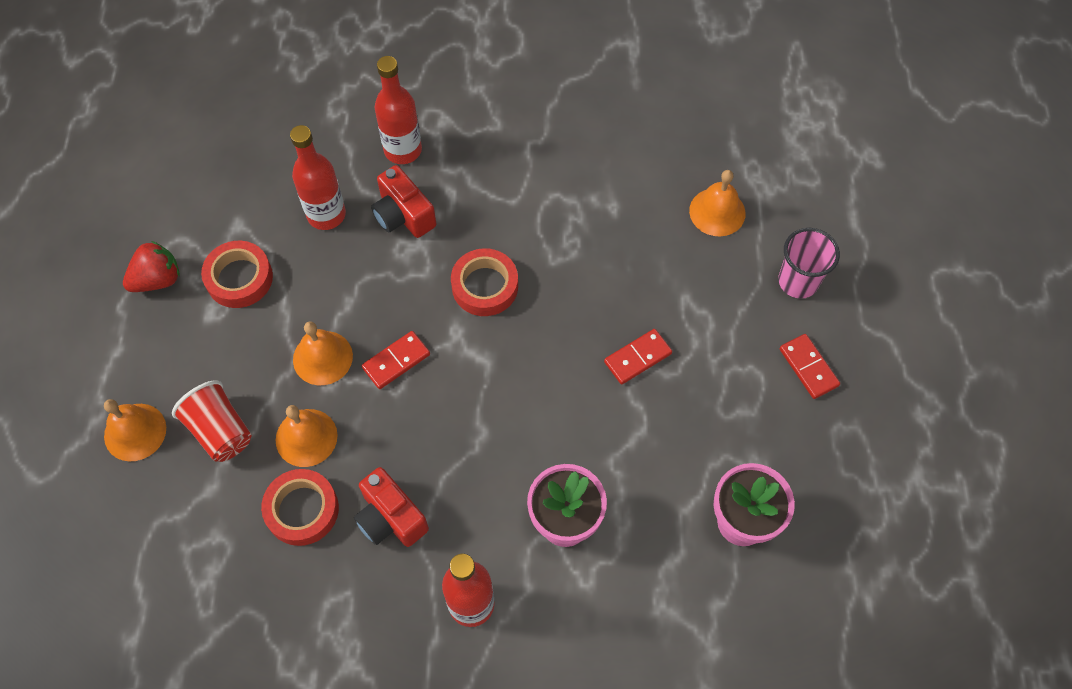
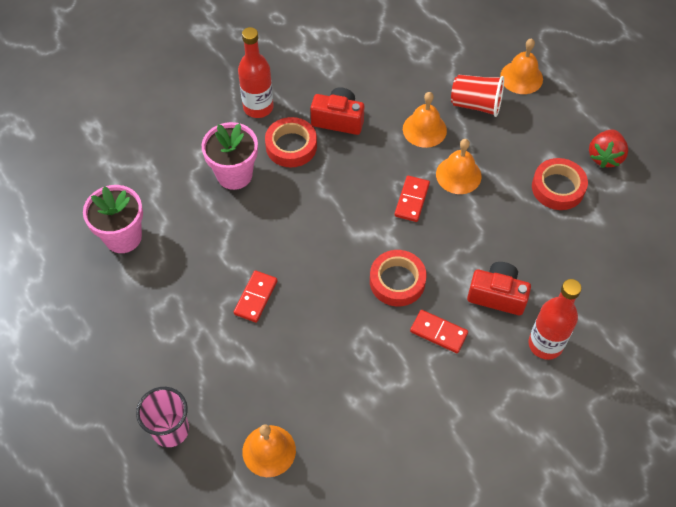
camera: 145 degrees right, 5 degrees down
(302, 510) = (391, 96): red tape -> red tape (291, 146)
(326, 214) = (548, 262): red bottle -> none
(808, 367) = (128, 365): red domino -> red domino (438, 332)

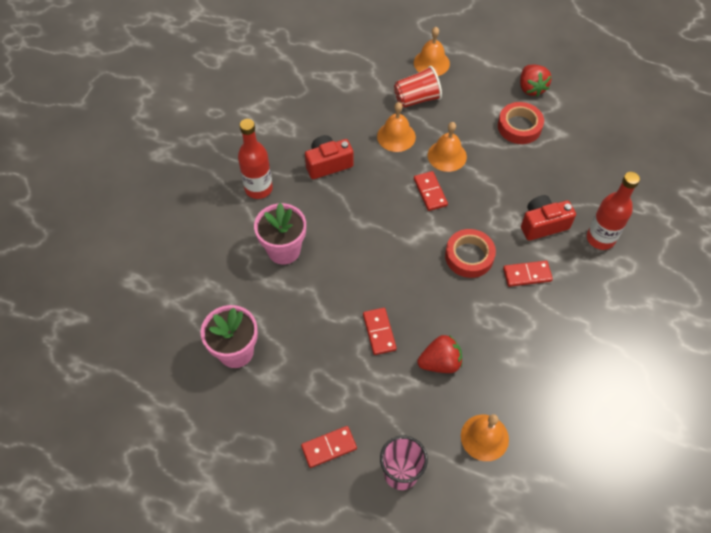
camera: 35 degrees left, 0 degrees up
(130, 367) = (329, 447): none -> red domino
(286, 359) = (440, 362): none -> red strawberry
(291, 146) = (309, 203): red tape -> none

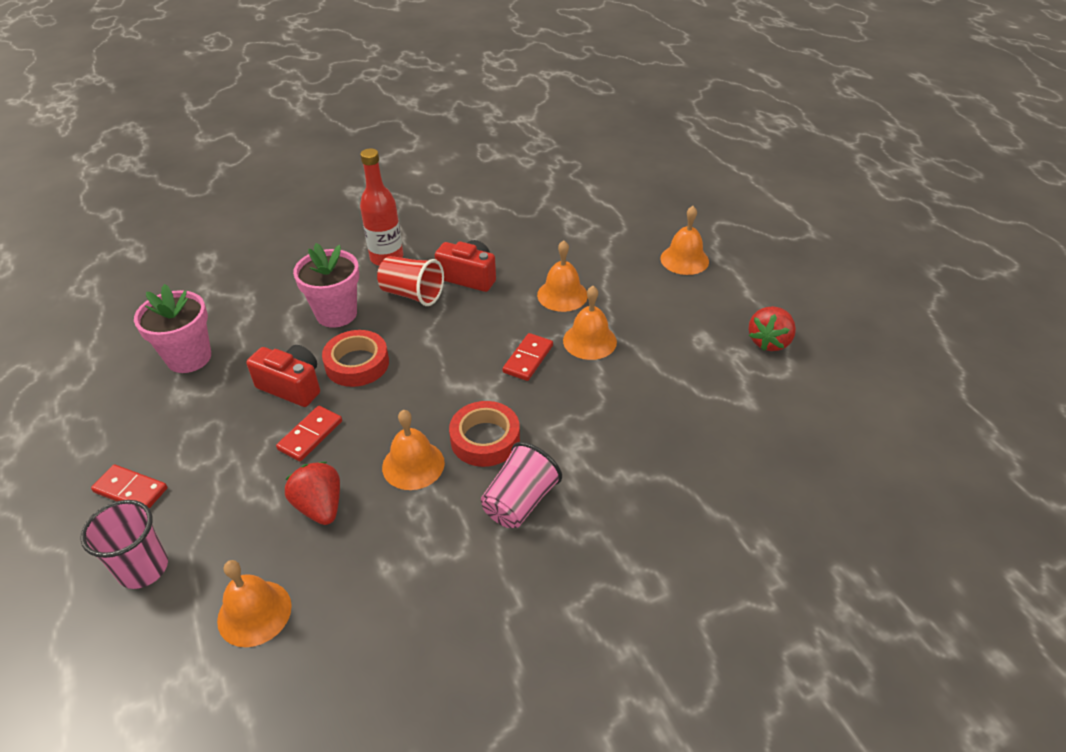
camera: 45 degrees right, 15 degrees down
(417, 99) = (627, 278): red cup -> red cup (412, 294)
(440, 362) = (320, 507): red strawberry -> red strawberry turned 150 degrees counterclockwise
(453, 300) = (413, 465): none -> orange bell
(519, 126) = (706, 366): red tape -> red tape (357, 364)
(527, 274) = (520, 502): red domino -> pink cup
(543, 224) = (605, 470): red camera -> red camera (292, 386)
(600, 238) = (656, 534): red bottle -> none

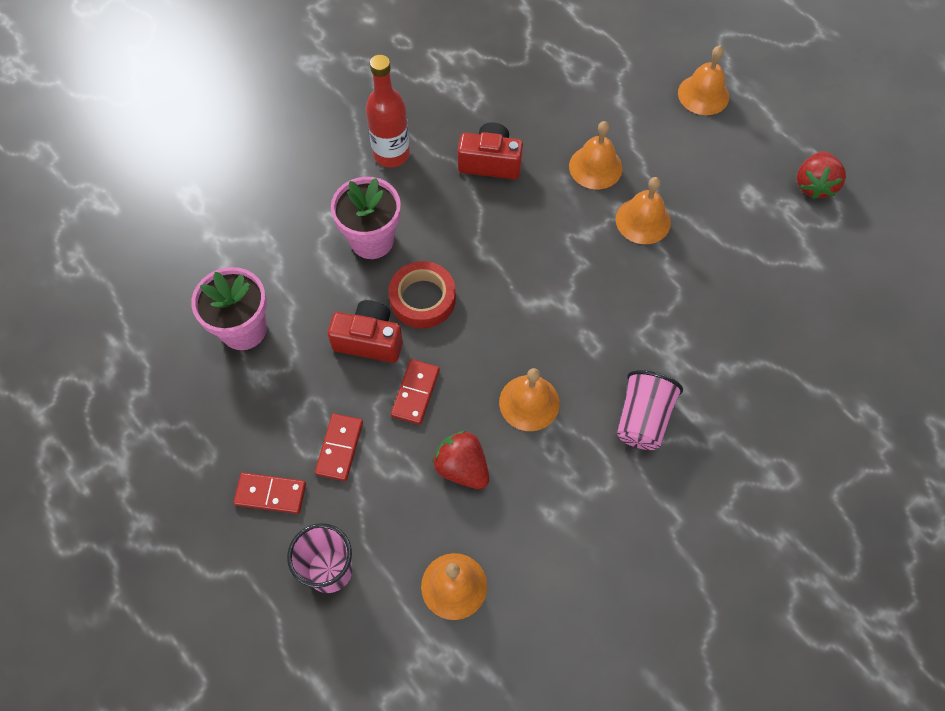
camera: 15 degrees left, 20 degrees up
(412, 294) = (440, 198): red cup -> none
(485, 439) = (585, 359): red tape -> none
(528, 359) = (591, 256): red domino -> red domino (340, 448)

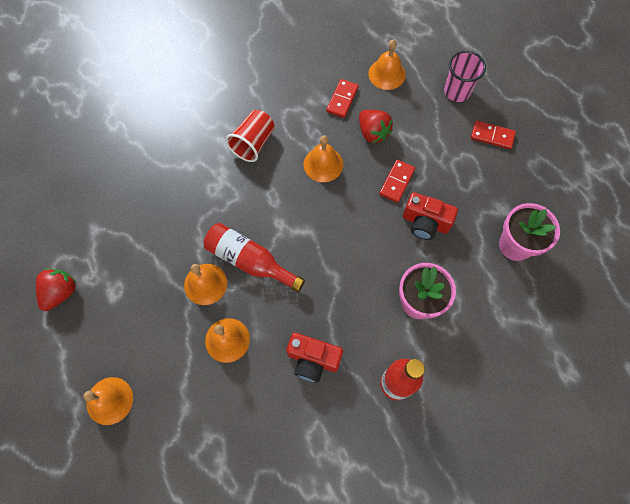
camera: 170 degrees left, 5 degrees up
(340, 448) = (448, 155): red domino -> red domino (342, 99)
(422, 299) = (384, 247): red tape -> none
(596, 255) = (250, 261): none -> red bottle
(643, 419) = (253, 143): pink cup -> red cup

